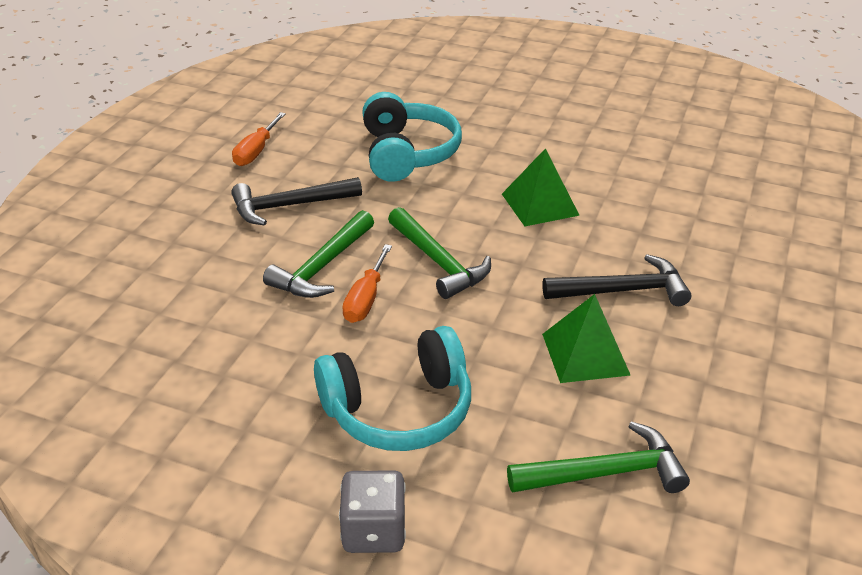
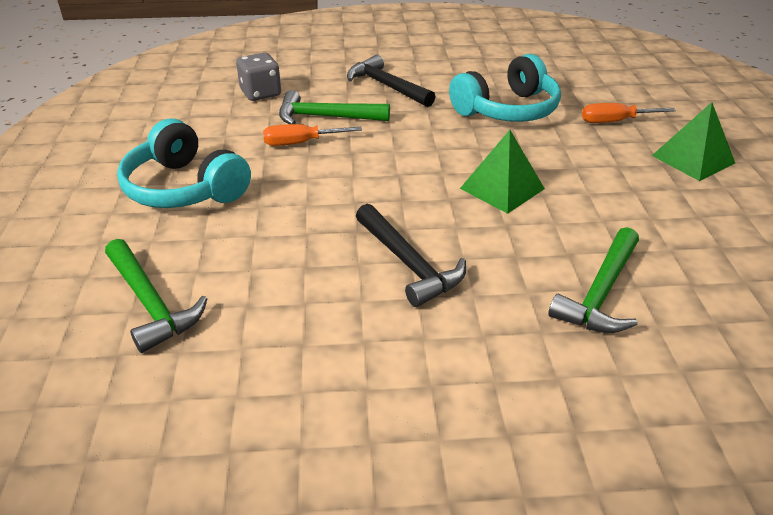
camera: 65 degrees right, 0 degrees up
(256, 151) = (441, 57): orange screwdriver -> orange screwdriver (615, 121)
(374, 531) = (60, 209): grey dice -> grey dice (261, 93)
(439, 262) = (371, 161): green hammer -> green hammer (600, 293)
(585, 354) = (299, 260): green pyramid -> green pyramid (693, 159)

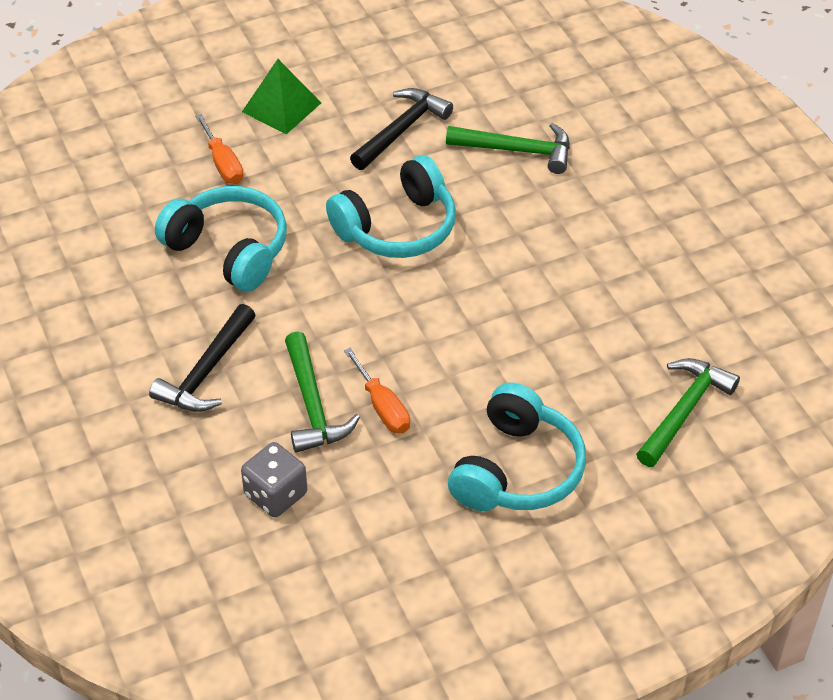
camera: 110 degrees left, 10 degrees up
(409, 264) = (543, 264): black hammer -> black hammer (402, 130)
(502, 188) = (397, 227): green pyramid -> turquoise headphones

